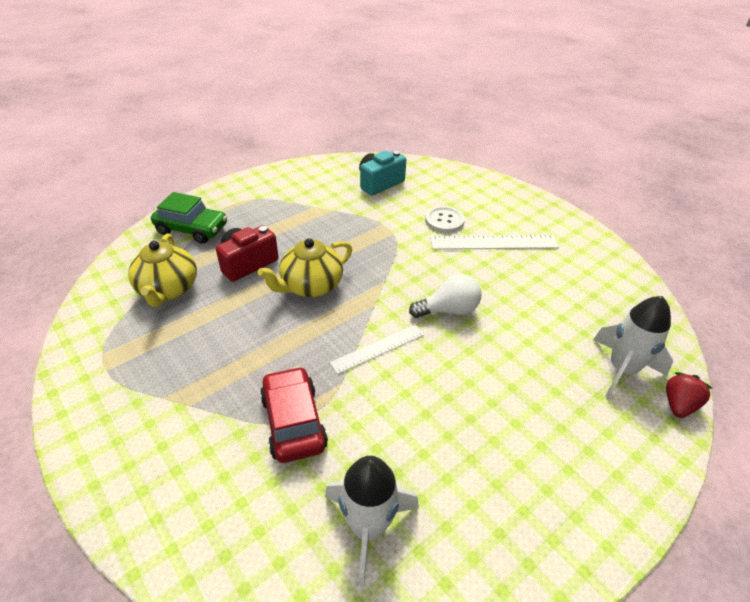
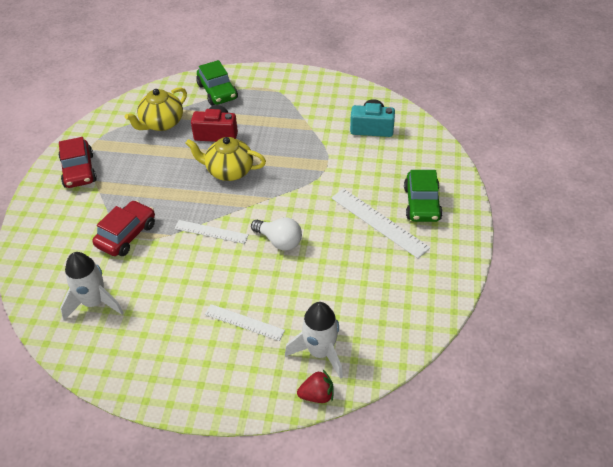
camera: 50 degrees right, 5 degrees up
(125, 402) = (79, 171): none -> red car
(444, 220) = (371, 184): white button -> none
(498, 211) = (422, 203): none -> green car
(534, 401) = (244, 322): none -> white ruler

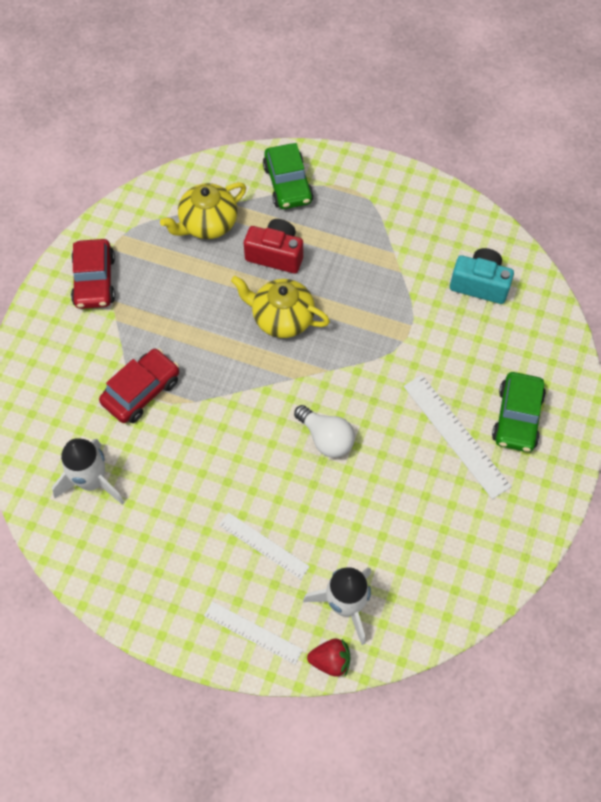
camera: 10 degrees right, 15 degrees up
(211, 232) = (245, 407): white ruler -> white ruler (253, 632)

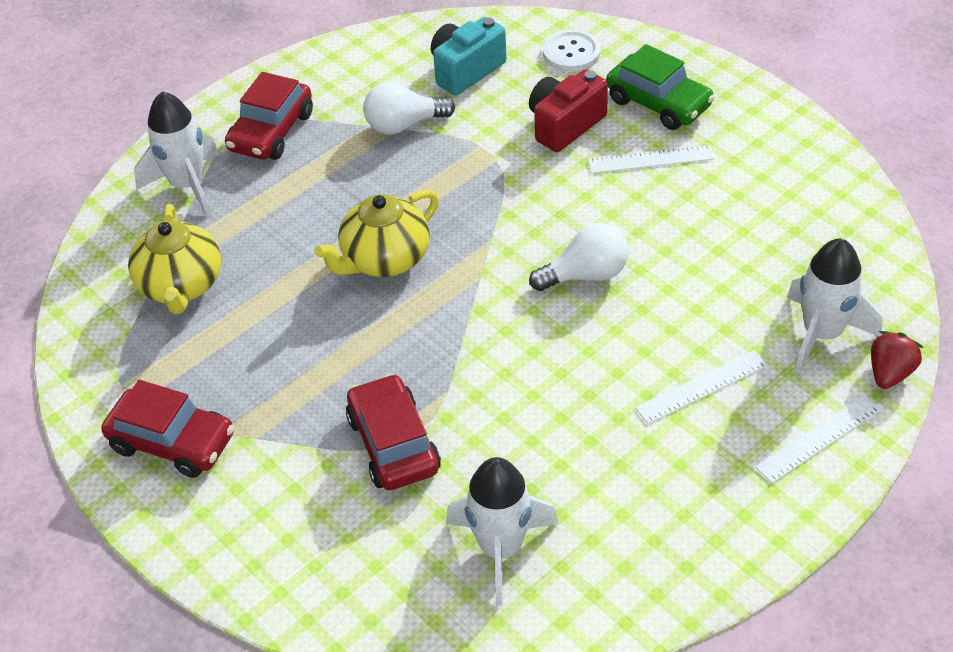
camera: 60 degrees left, 15 degrees down
(275, 255) = (285, 233): red camera -> red camera (565, 125)
(288, 184) = (187, 185): green car -> white rocket
(358, 203) = (271, 132): none -> red car
(405, 273) = (404, 125): none -> white light bulb
(456, 435) = (651, 159): white ruler -> white ruler, size x0.65
(537, 340) = (571, 52): none -> white button

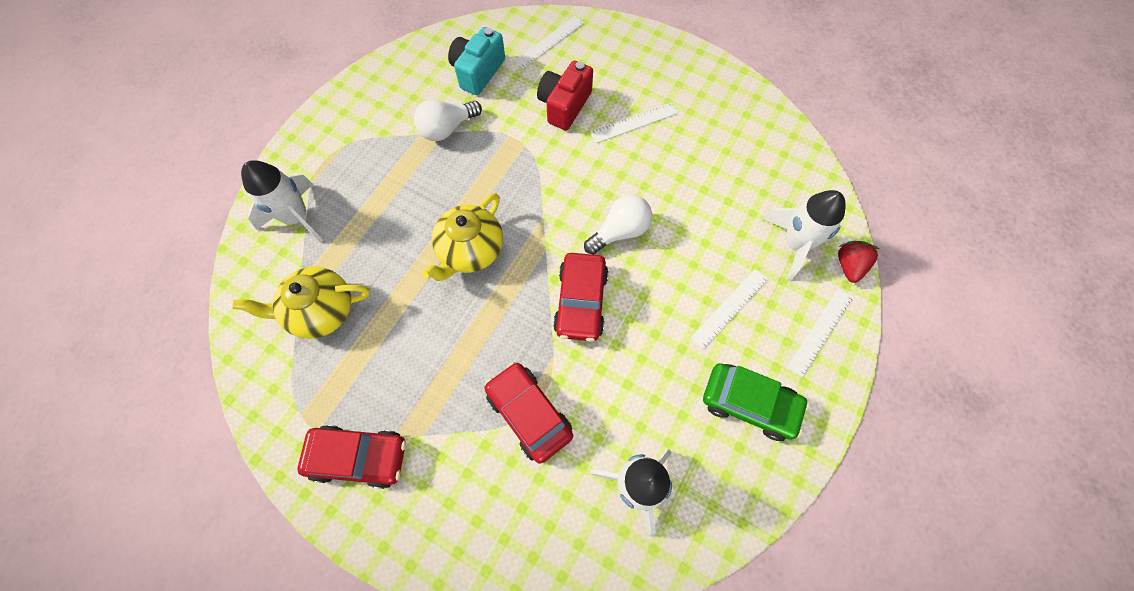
camera: 20 degrees left, 20 degrees up
(181, 286) = (320, 311): yellow teapot -> yellow teapot turned 105 degrees clockwise
(271, 132) = (347, 154): red car -> red car (581, 302)
(571, 52) = (549, 42): white button -> white ruler
(658, 103) = (624, 73): green car -> green car (749, 403)

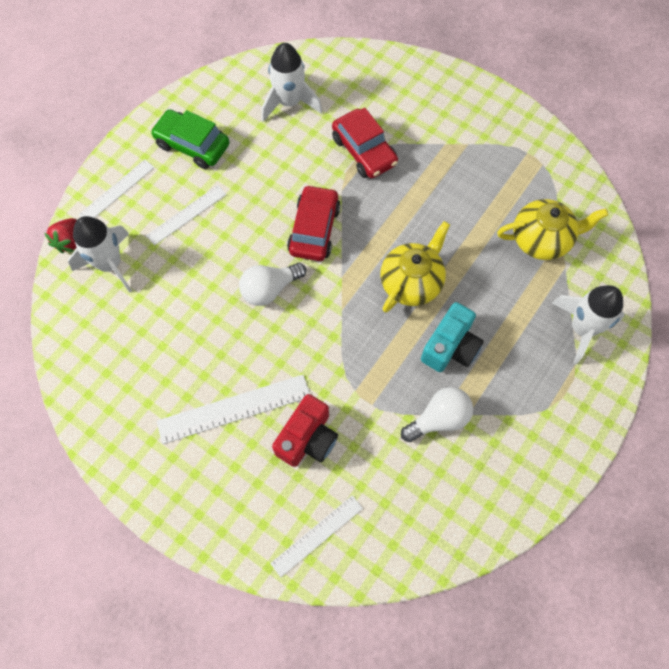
camera: 175 degrees left, 0 degrees up
(359, 457) = (492, 133): red car -> none
(478, 72) = (405, 496): turquoise camera -> turquoise camera (450, 347)
(634, 122) = (234, 409): white ruler -> white ruler, size x1.55

